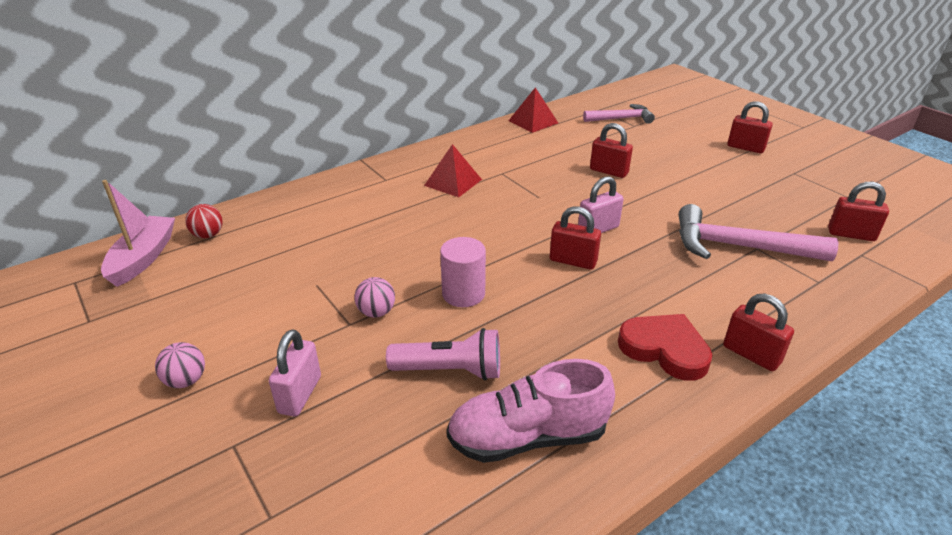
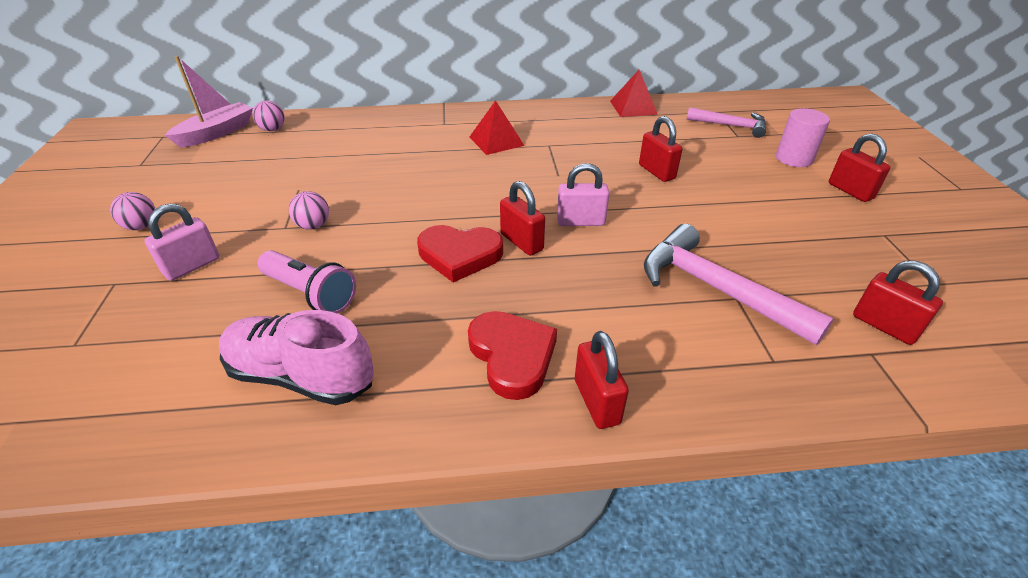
camera: 30 degrees right, 5 degrees up
(208, 235) = (272, 129): red ball -> pink ball
(463, 294) = (394, 236): pink cylinder -> pink cylinder (794, 158)
(537, 289) = (459, 255): none -> red heart

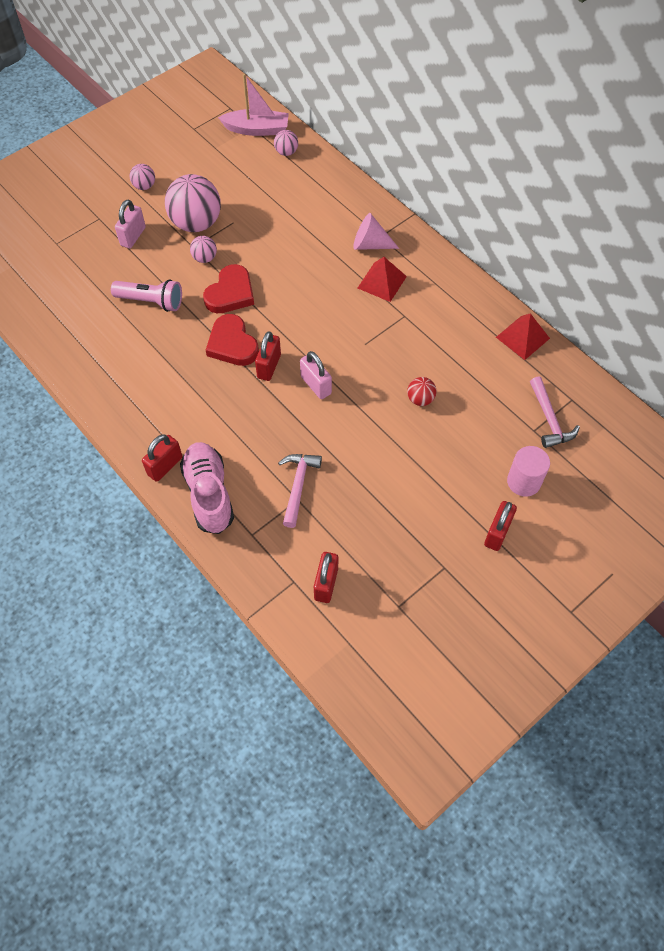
camera: 55 degrees right, 20 degrees up
(192, 266) = (133, 236): pink padlock -> pink padlock turned 75 degrees counterclockwise
(258, 212) = (196, 223): none -> pink ball
(301, 376) = (99, 341): pink shoe -> pink shoe (209, 494)
(310, 294) = (151, 301): pink flashlight -> pink flashlight turned 75 degrees counterclockwise
(446, 131) = (370, 244): none -> pink cone
(512, 356) = (170, 415): red heart -> red heart (230, 293)
(656, 172) = (420, 399): red padlock -> red ball
(716, 289) = (298, 486): pink hammer -> pink hammer, size x0.63

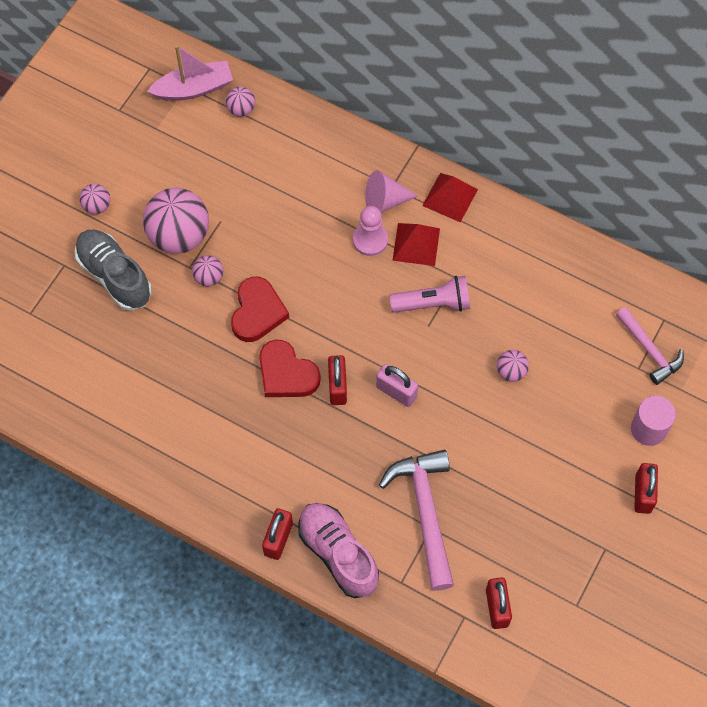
camera: 20 degrees left, 5 degrees up
(133, 236) = (114, 276): pink padlock -> grey shoe
(151, 301) = (174, 351): pink flashlight -> pink flashlight (433, 303)
(298, 486) = (425, 513): pink hammer -> pink hammer, size x1.58
(345, 268) = (370, 240): none -> pink pawn
(420, 399) = (511, 371): red ball -> pink ball
(522, 337) = (589, 263): red pyramid -> red pyramid (450, 197)

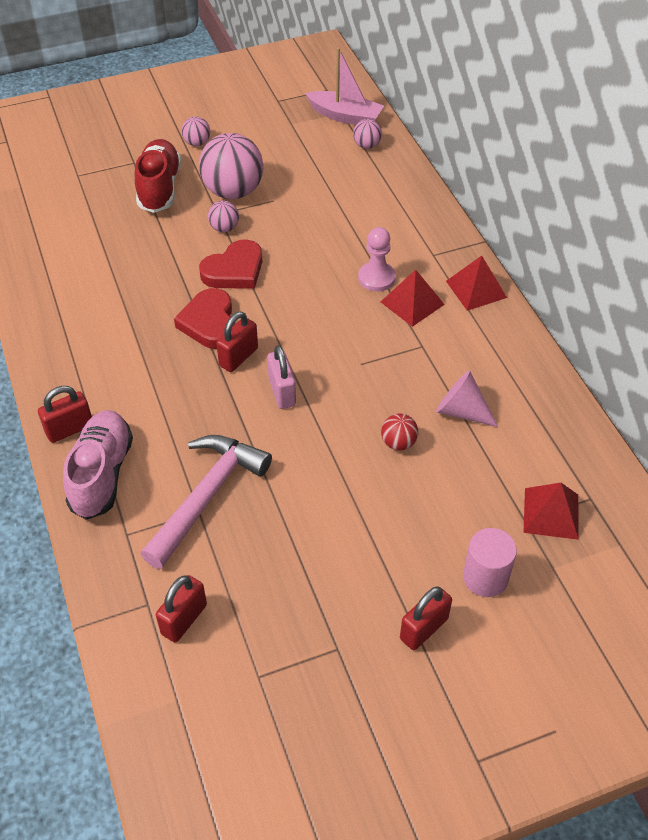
camera: 40 degrees right, 15 degrees down
(114, 276) = (159, 188): grey shoe -> red shoe
(385, 201) = (417, 260): pink cone -> pink cone (461, 411)
(433, 303) = (382, 351): pink flashlight -> none
(511, 371) = (398, 443): pink ball -> red ball
(649, 350) = (551, 513): pink hammer -> red pyramid

